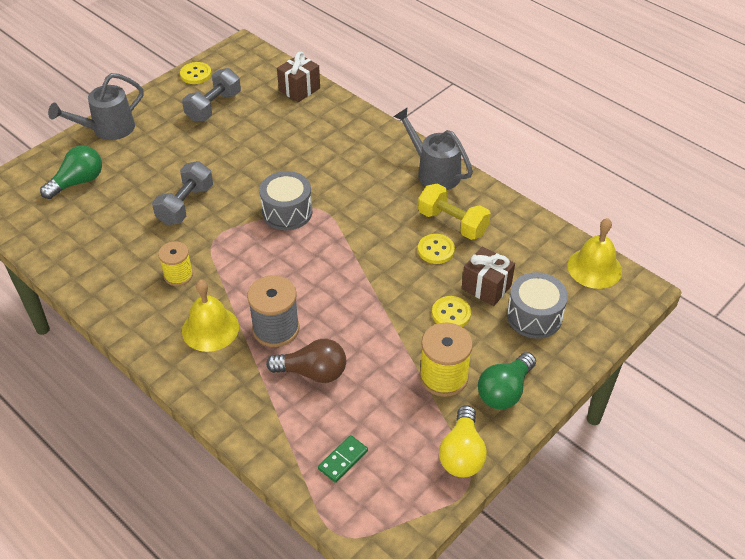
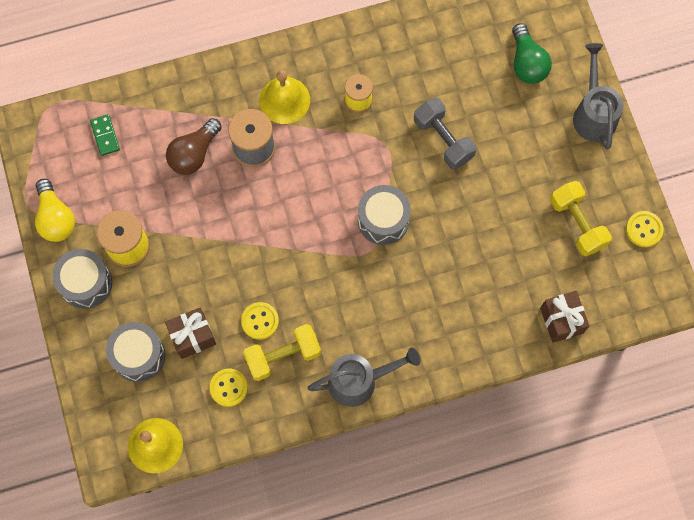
camera: 120 degrees right, 25 degrees up
(213, 107) = (577, 223): grey dumbbell -> yellow dumbbell
(451, 314) = (183, 290): yellow button -> yellow button (228, 388)
(462, 454) = (56, 218): yellow light bulb -> yellow light bulb turned 150 degrees counterclockwise
(504, 391) = (86, 283): green light bulb -> grey drum

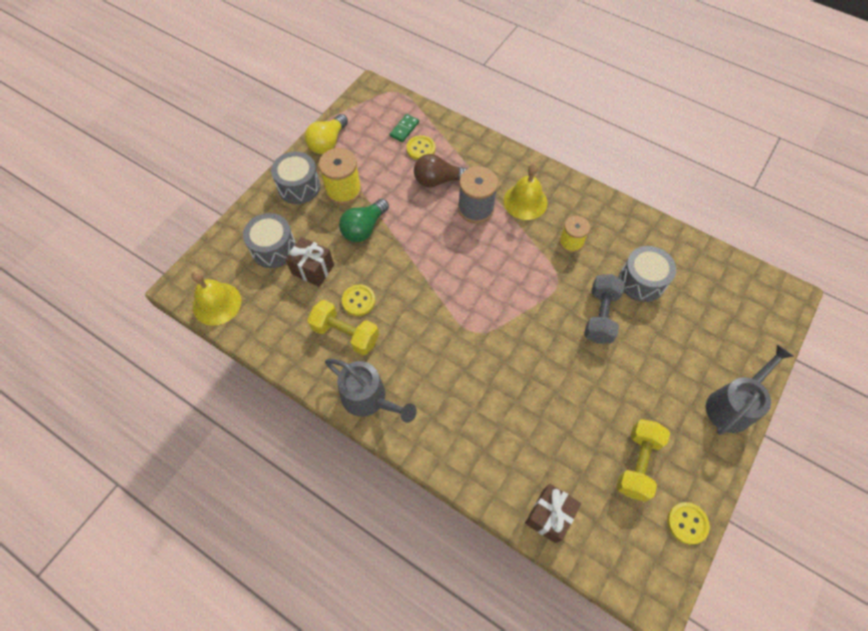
camera: 50 degrees right, 10 degrees down
(228, 388) = (294, 317): yellow button -> yellow button (420, 149)
(383, 220) = (503, 322): grey drum -> grey drum (641, 281)
(527, 63) = (715, 327): green light bulb -> green light bulb (364, 228)

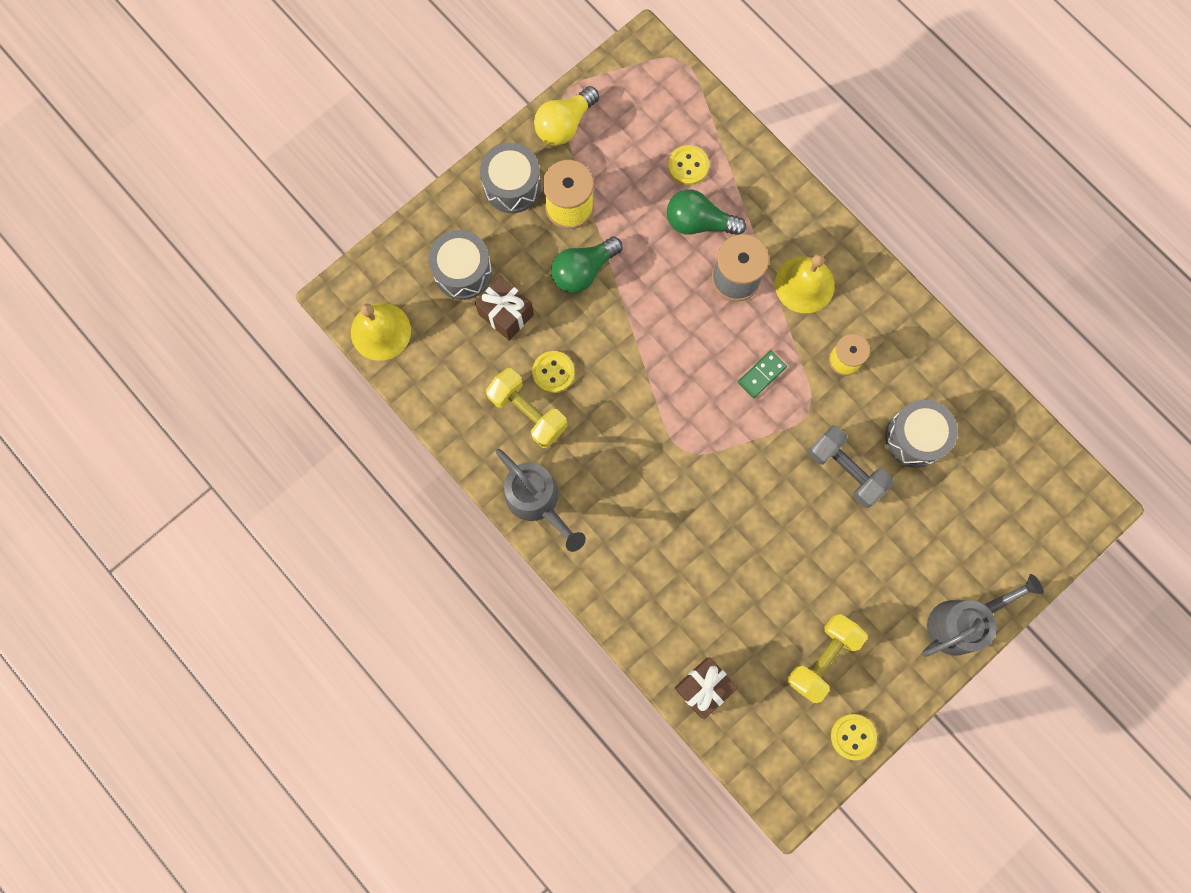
camera: 15 degrees right, 15 degrees up
(404, 129) = (674, 128): green domino -> green domino (762, 375)
(438, 180) = (698, 222): brown light bulb -> green light bulb
(600, 316) = (845, 470): grey dumbbell -> grey dumbbell turned 75 degrees counterclockwise

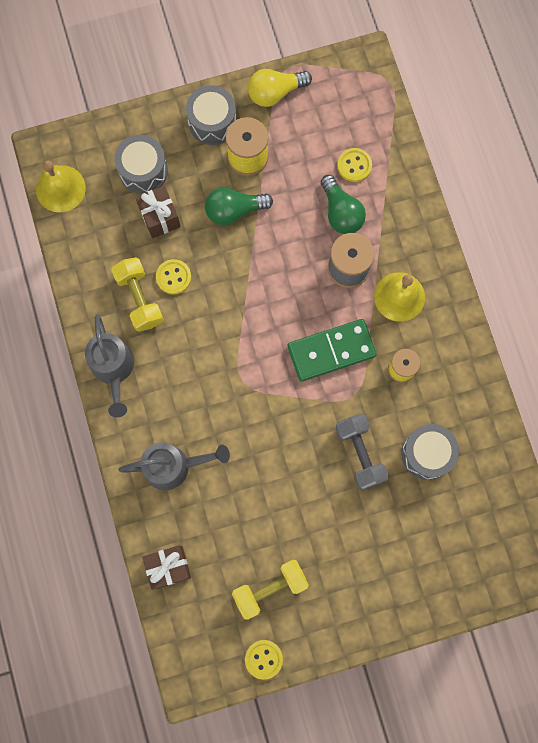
camera: 25 degrees right, 0 degrees up
(698, 222) = (341, 212): green light bulb -> green light bulb turned 150 degrees counterclockwise
(762, 375) = (331, 351): green domino -> green domino, size x2.03
(963, 622) = (393, 612): grey watering can -> grey watering can (174, 466)

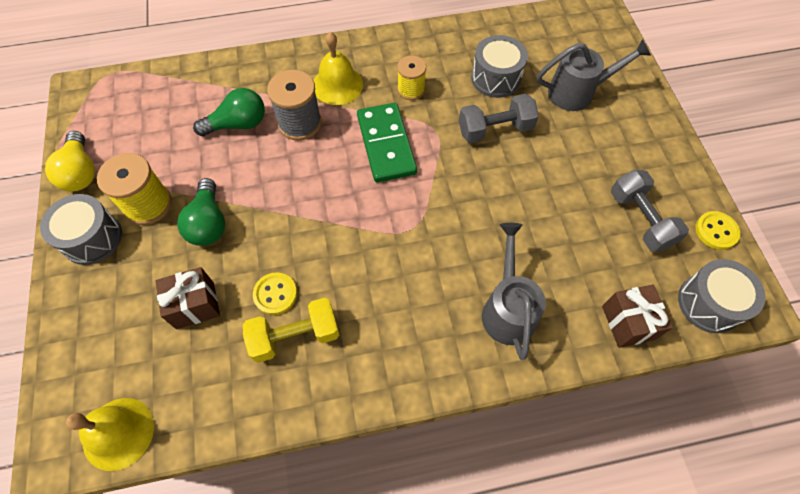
camera: 85 degrees left, 15 degrees down
(113, 369) = (383, 374): grey watering can -> grey watering can (578, 92)
(143, 171) = (128, 321): grey drum -> grey drum (709, 303)
(270, 588) = (640, 219): yellow dumbbell -> grey dumbbell
(354, 165) = (190, 109): yellow button -> none

